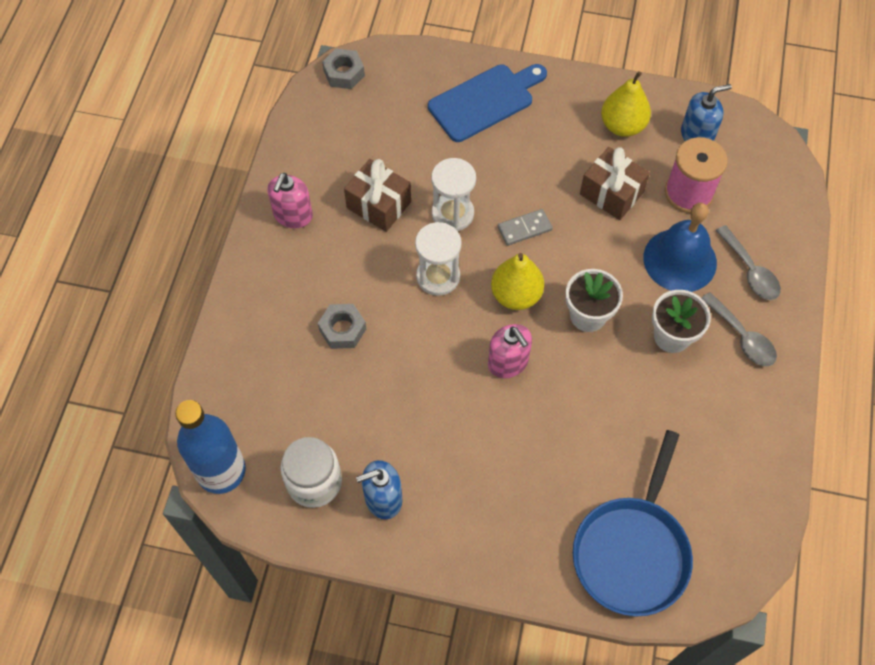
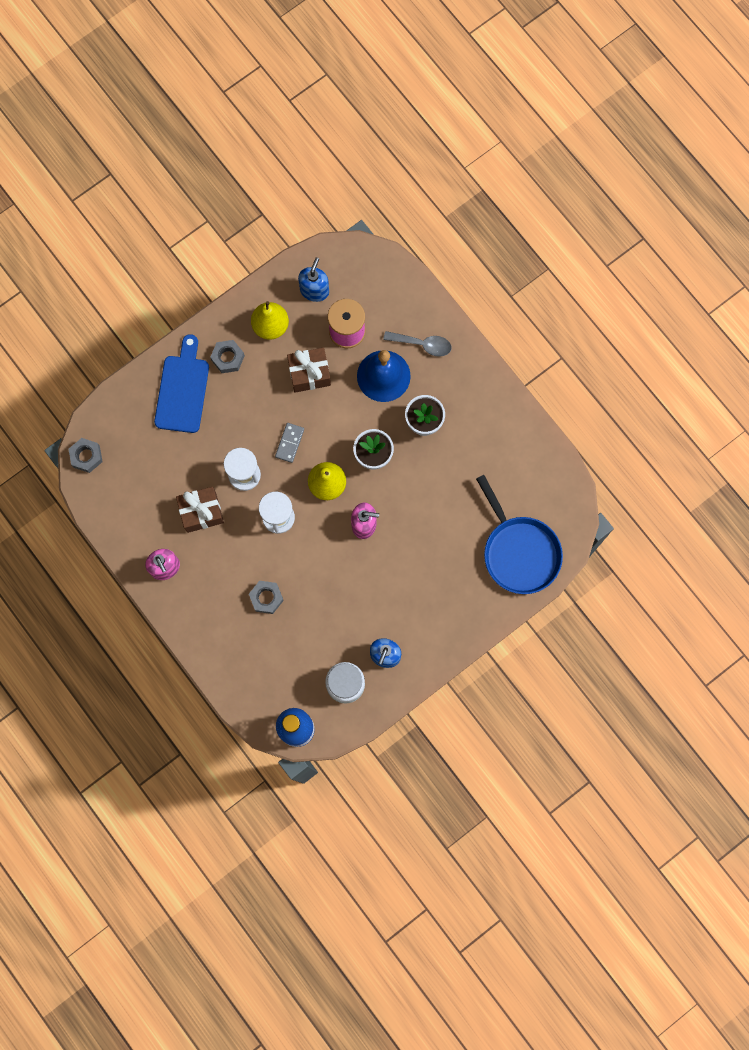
camera: 50 degrees left, 15 degrees up
(554, 114) = (228, 358): none -> grey nut
(742, 337) = (456, 386): grey spoon -> none

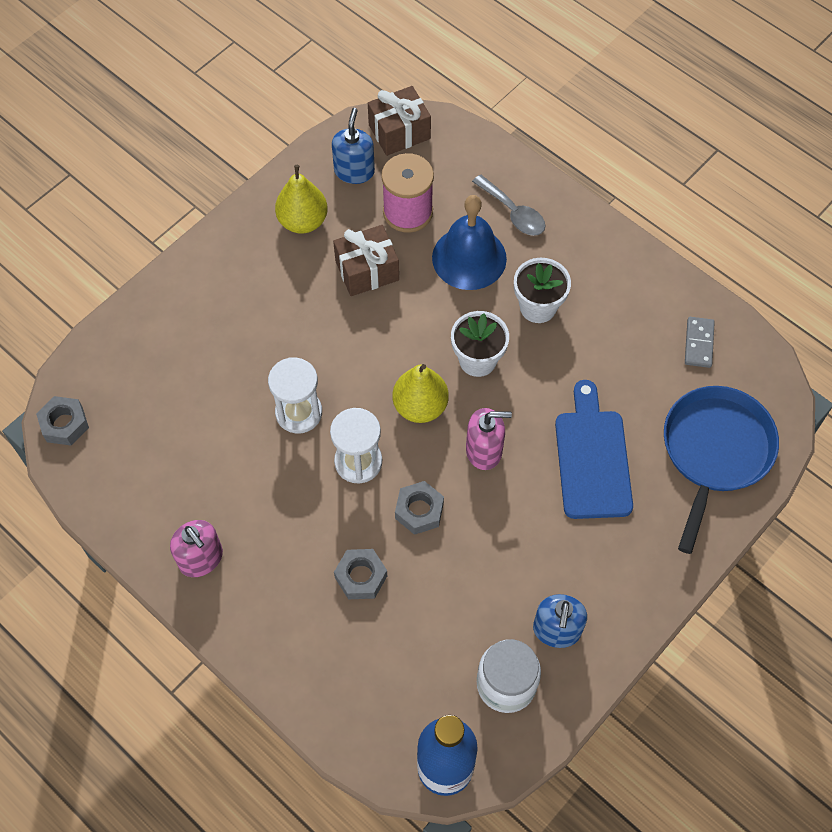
camera: 10 degrees left, 15 degrees down
(182, 390) = (193, 317): blue cutting board -> blue cutting board (592, 458)
(201, 512) = (244, 472): brown gift -> brown gift (399, 132)
(228, 358) = (250, 268): grey nut -> grey nut (419, 511)
(289, 443) = (356, 361): grey domino -> grey domino (698, 343)
(423, 344) = (513, 213): grey spoon -> grey spoon turned 45 degrees clockwise
(519, 552) = (715, 451): blue pan -> blue pan turned 120 degrees counterclockwise

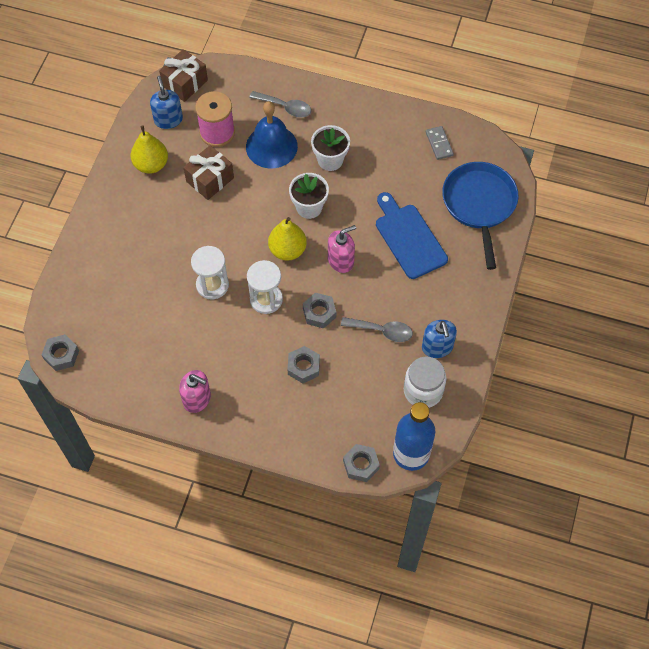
camera: 25 degrees left, 0 degrees up
(369, 751) = (361, 465): none -> grey nut
(491, 573) = (382, 331): none -> grey spoon

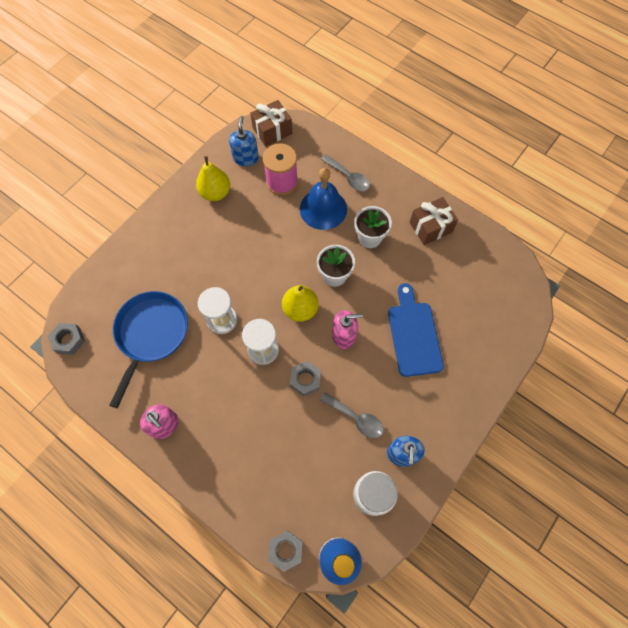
camera: 20 degrees right, 5 degrees up
(210, 180) = (259, 222): brown gift -> brown gift (430, 227)
(303, 367) = (271, 428): grey nut -> none
(439, 144) = (473, 253): grey domino -> none
(479, 204) = (491, 324): blue pan -> blue pan (151, 334)

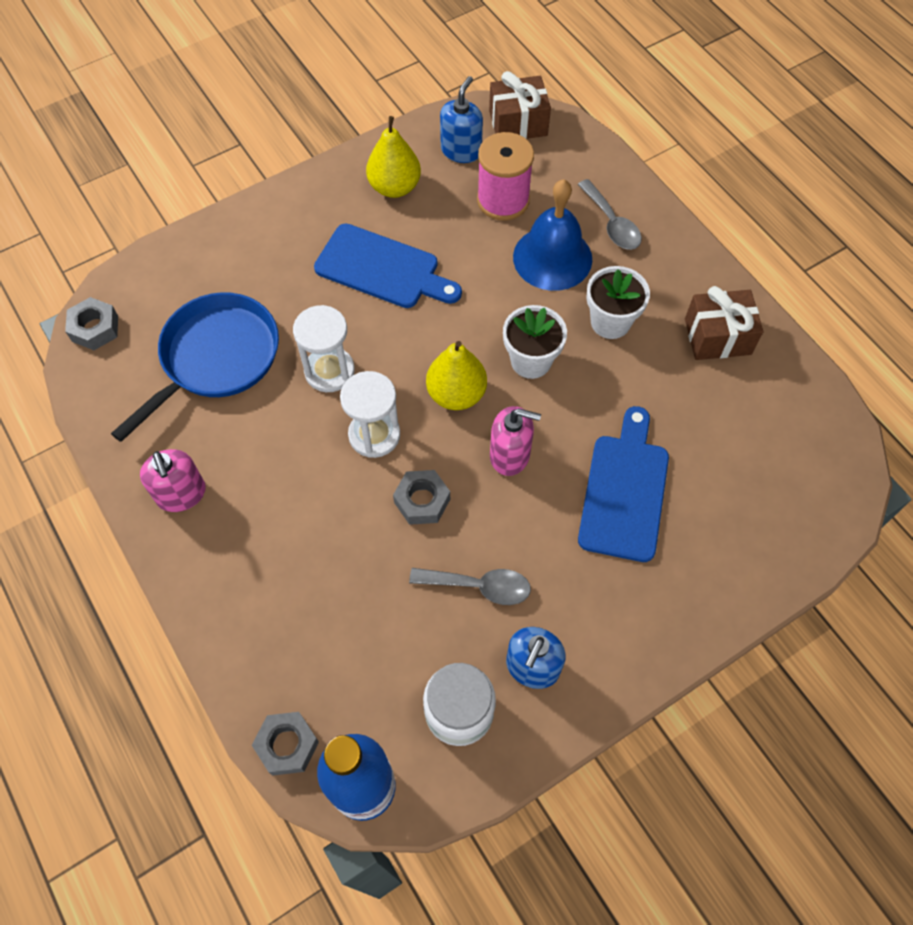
camera: 20 degrees right, 5 degrees down
(228, 246) = (382, 268): none -> blue cutting board
(356, 418) = (479, 586): grey spoon -> grey spoon turned 45 degrees counterclockwise

